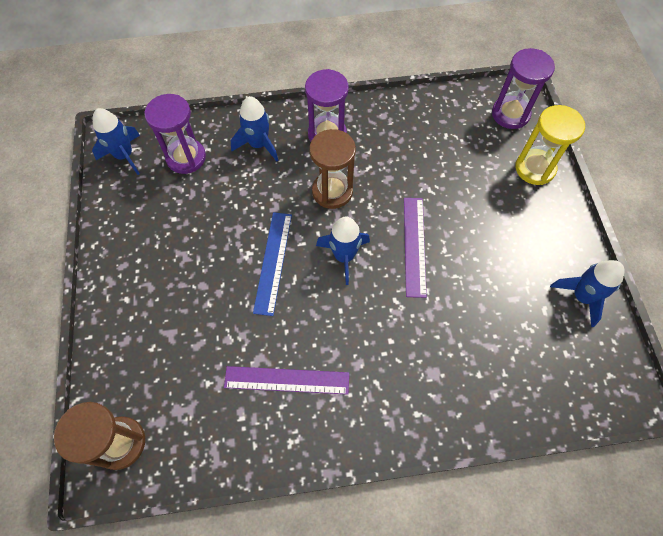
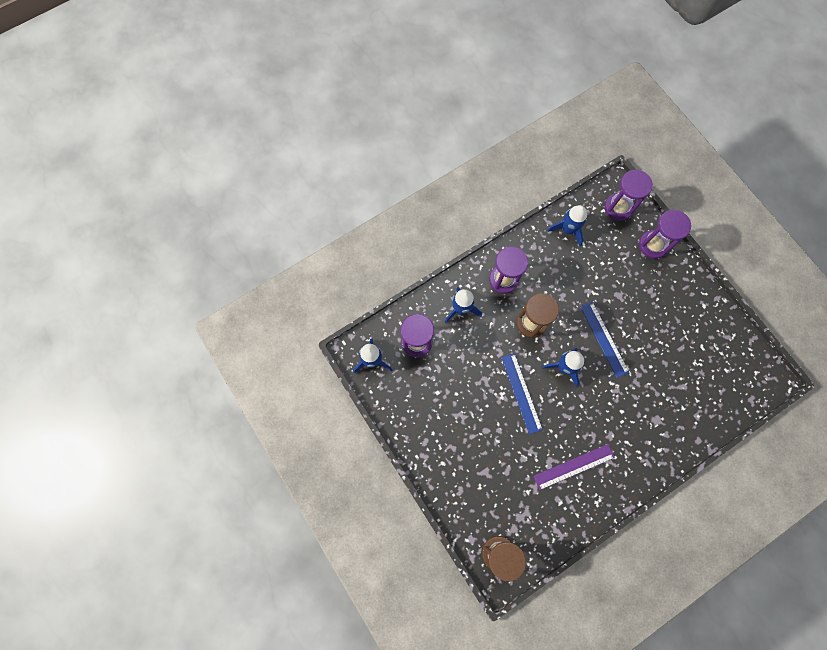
camera: 25 degrees left, 10 degrees up
(414, 245) = (604, 339): purple ruler -> blue ruler
(535, 168) = (653, 245): yellow hourglass -> purple hourglass
(581, 296) = (720, 327): blue rocket -> blue rocket (568, 230)

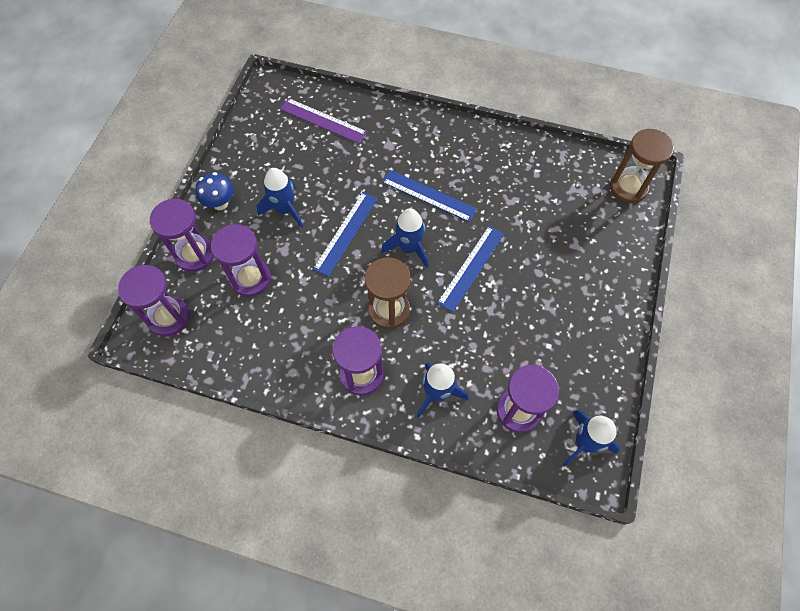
camera: 130 degrees left, 10 degrees down
(568, 230) = (240, 350): blue rocket -> blue rocket (284, 210)
(574, 466) = (495, 180): purple ruler -> purple ruler (323, 120)
(594, 411) = (428, 195): none -> blue ruler
(612, 264) = (250, 279): none -> purple hourglass
(683, 282) = (220, 203): none -> blue mushroom

